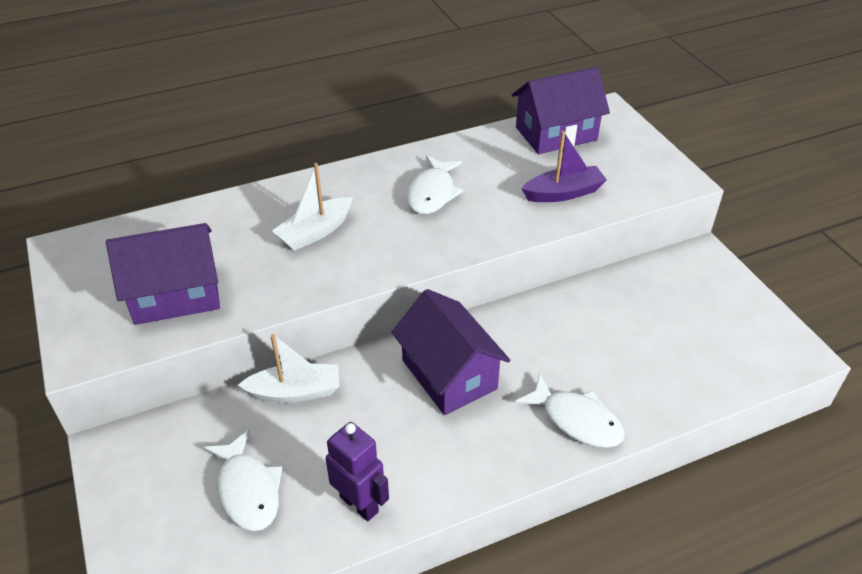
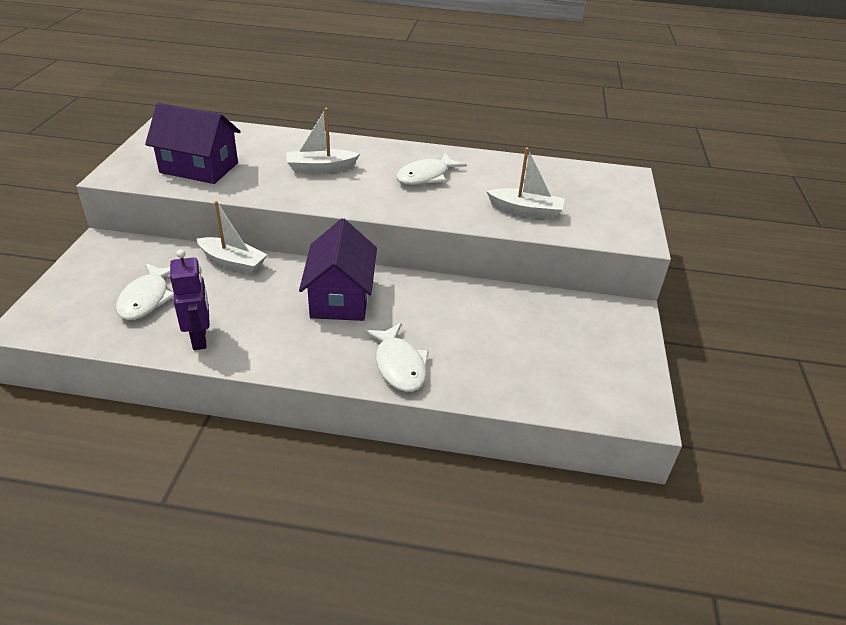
camera: 30 degrees right, 5 degrees down
(556, 134) = (565, 176): purple house -> none
(563, 193) = (526, 211): purple boat -> white boat

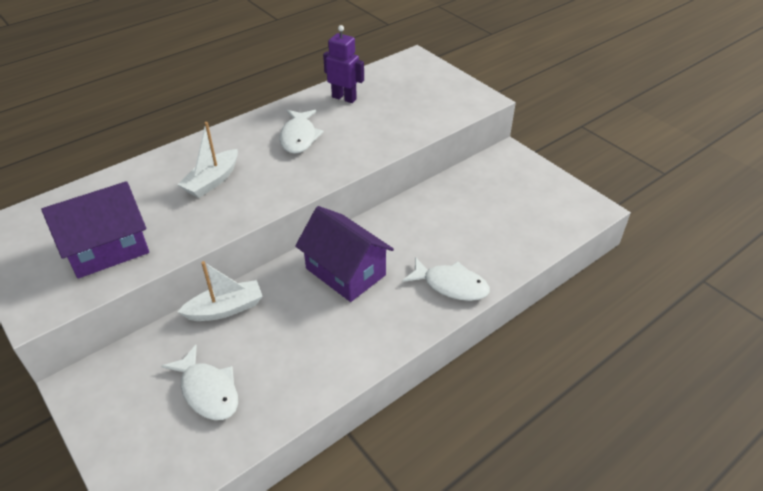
camera: 45 degrees left, 5 degrees up
(200, 338) = (302, 381): purple robot -> purple robot (344, 98)
(526, 211) = (400, 121): white boat -> none

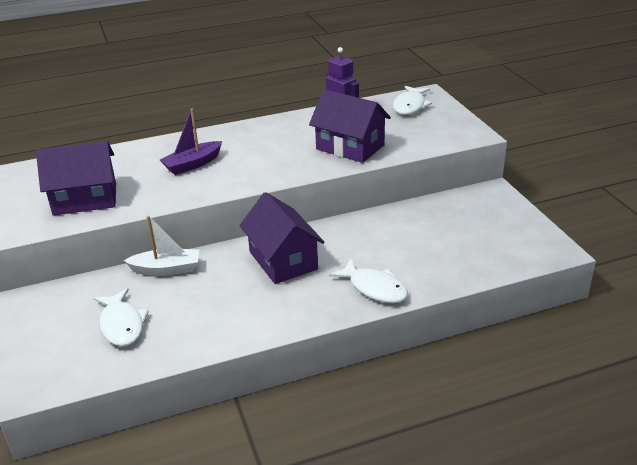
camera: 20 degrees right, 10 degrees down
(212, 181) = (192, 164): white boat -> purple boat
(299, 137) = (284, 142): white fish -> white fish (410, 106)
(370, 132) = (350, 147): none -> purple house

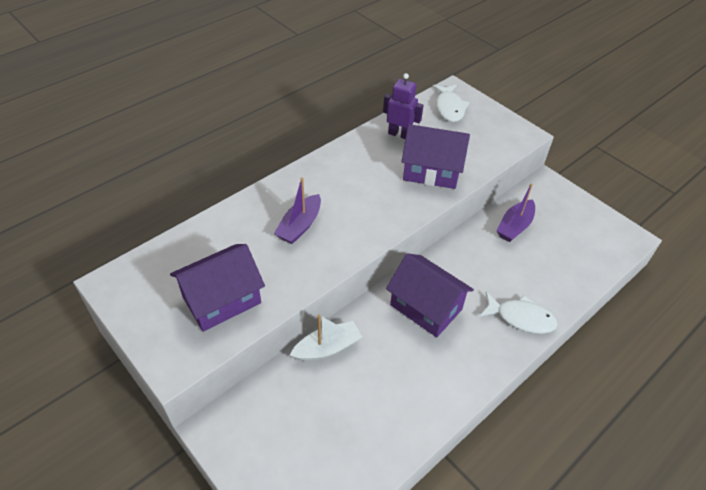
camera: 25 degrees left, 15 degrees up
(122, 325) = (330, 429): white fish -> none
(427, 219) = (514, 226): none -> purple boat

